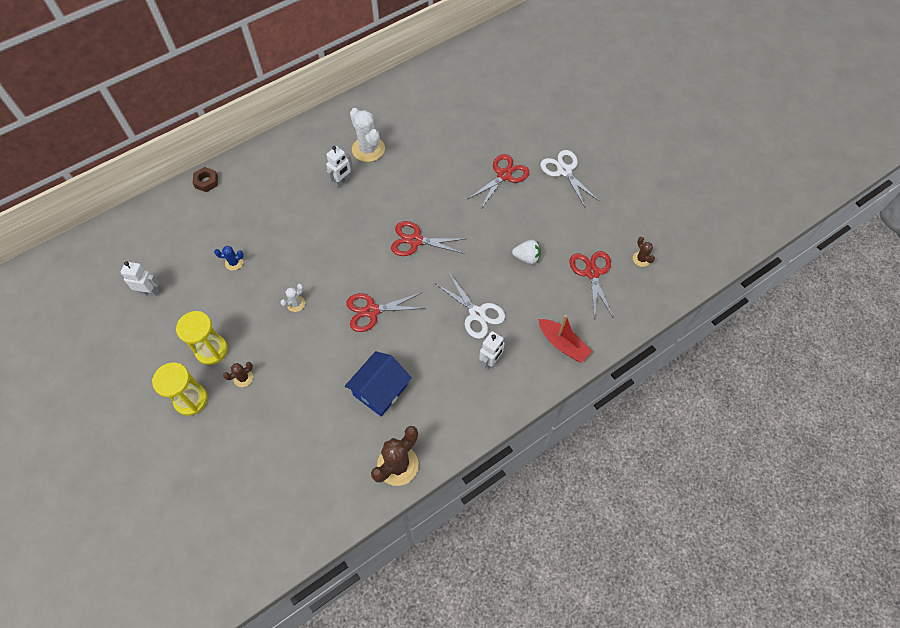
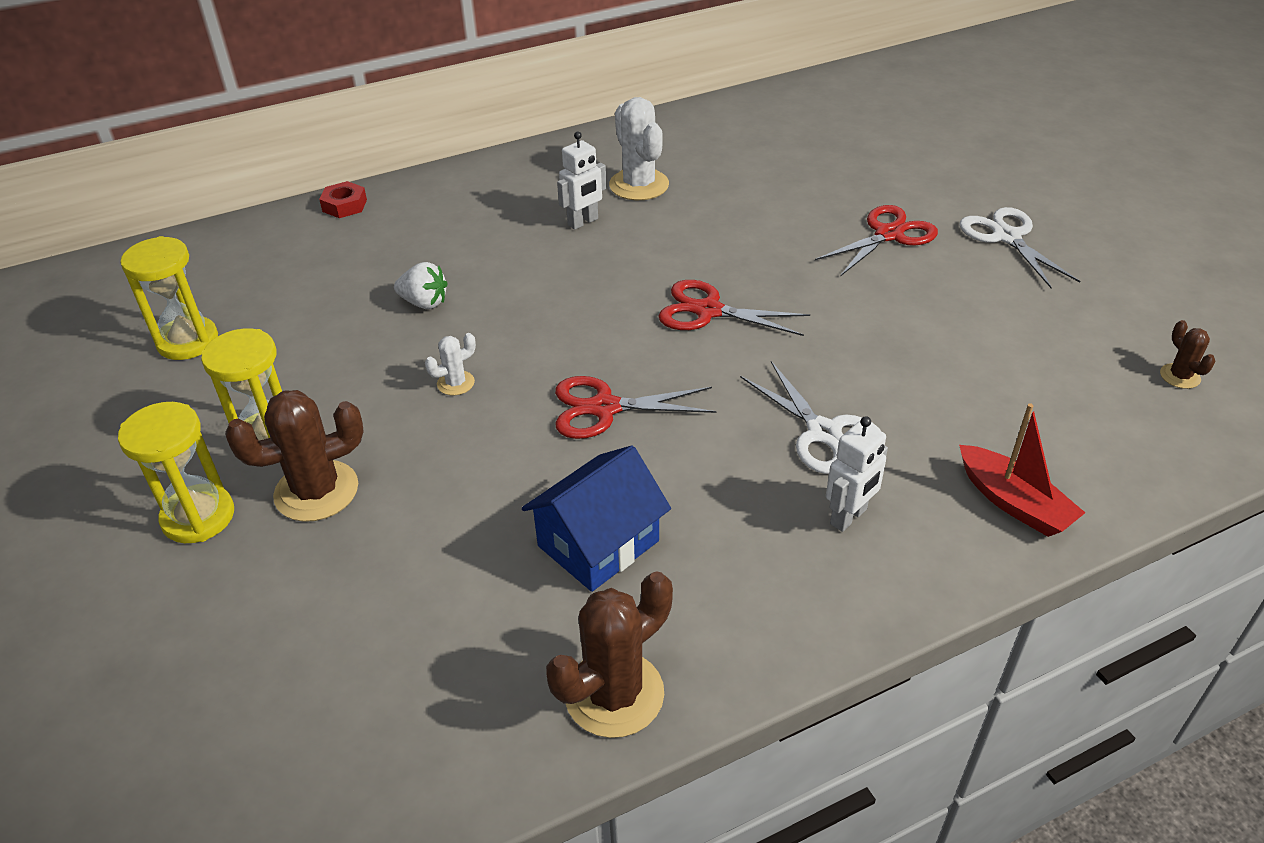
camera: 10 degrees right, 20 degrees down
(149, 292) = (188, 341): white robot -> yellow hourglass
(206, 182) = (344, 205): brown nut -> red nut
(234, 263) = (357, 314): blue cactus -> none
(243, 378) = (316, 491): brown cactus -> brown cactus, size x2.00
(527, 257) = (932, 354): white strawberry -> white strawberry (424, 303)
(592, 273) = (1073, 389): red scissors -> none

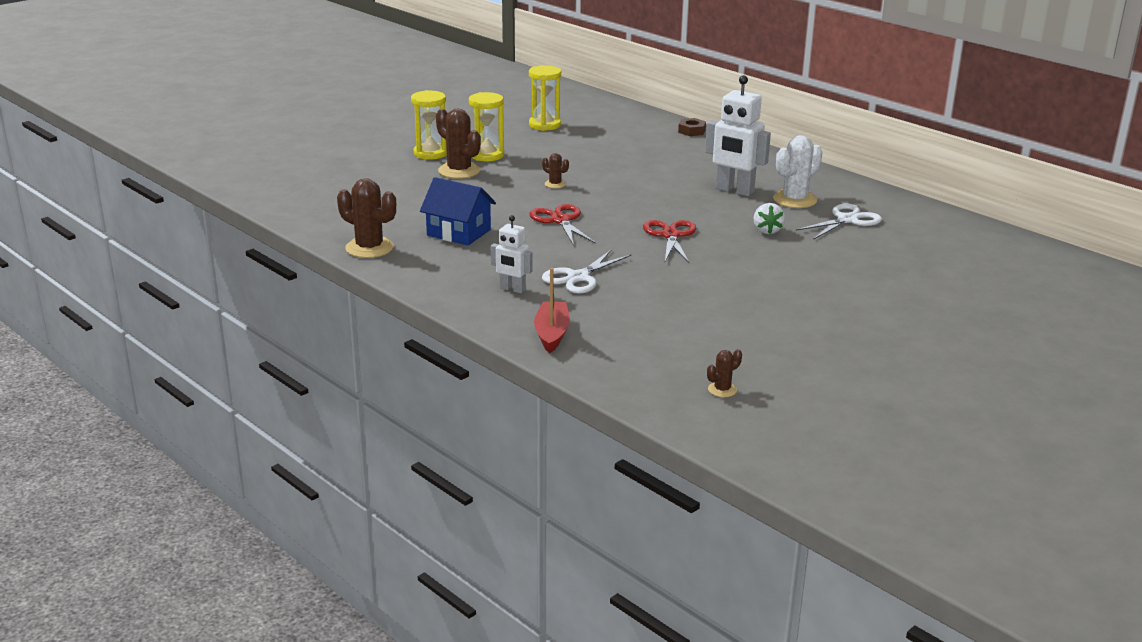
camera: 70 degrees right, 15 degrees down
(344, 205) = (691, 131): red nut -> brown nut
(424, 303) = (617, 166): white strawberry -> white strawberry (767, 230)
(455, 383) = (555, 184): white cactus -> brown cactus
(583, 222) = (734, 191): white robot -> white robot, size x1.74
(888, 235) = (812, 282): red scissors -> none
(1006, 237) = (852, 324): white scissors -> white scissors (847, 220)
(1013, 502) = (552, 334): red boat -> red boat turned 150 degrees clockwise

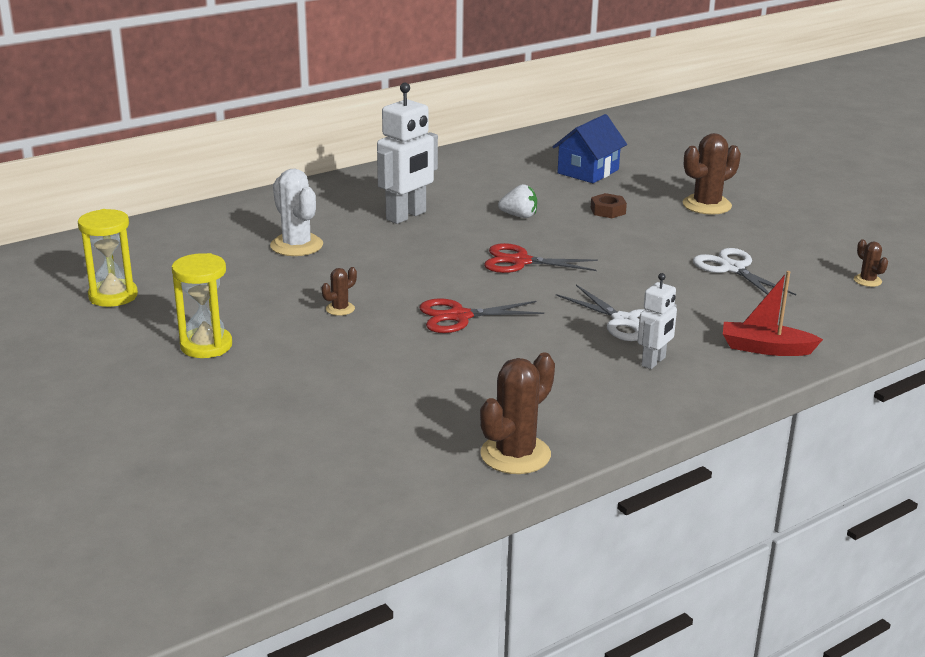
camera: 80 degrees left, 0 degrees up
(430, 153) = (169, 389): yellow hourglass -> none
(459, 171) = (256, 371): brown cactus -> brown cactus (706, 205)
(459, 232) = (479, 385): blue house -> blue house (588, 171)
(691, 131) = (207, 213): brown nut -> brown nut (608, 211)
(795, 200) = (443, 193): white cactus -> white cactus (296, 245)
(847, 220) = (502, 180): white scissors -> white scissors (732, 268)

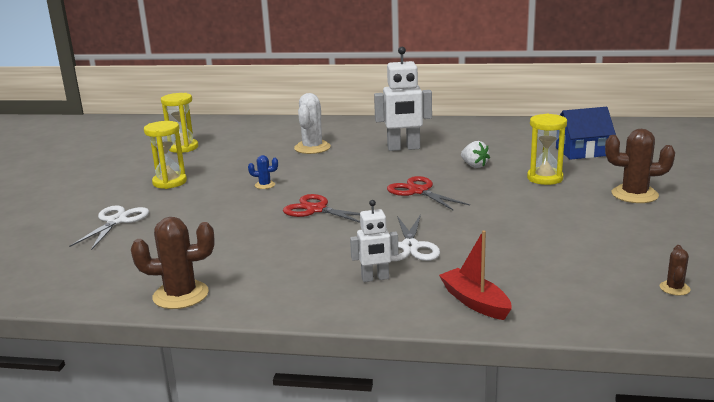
camera: 45 degrees right, 5 degrees down
(340, 309) = (265, 185): brown cactus -> blue cactus
(608, 211) = (545, 178): brown nut -> yellow hourglass
(732, 268) = (565, 241): white scissors -> white scissors (117, 221)

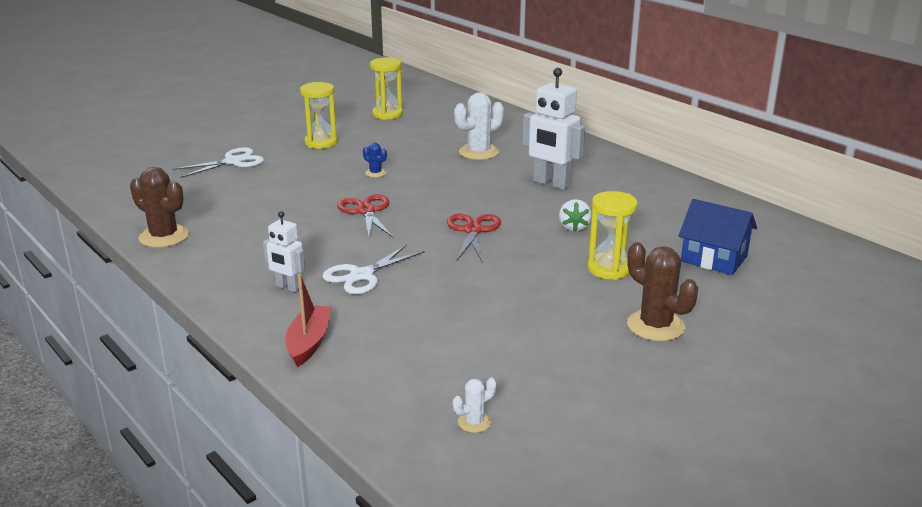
camera: 40 degrees right, 5 degrees up
(674, 288) = (474, 422): brown cactus -> white cactus

